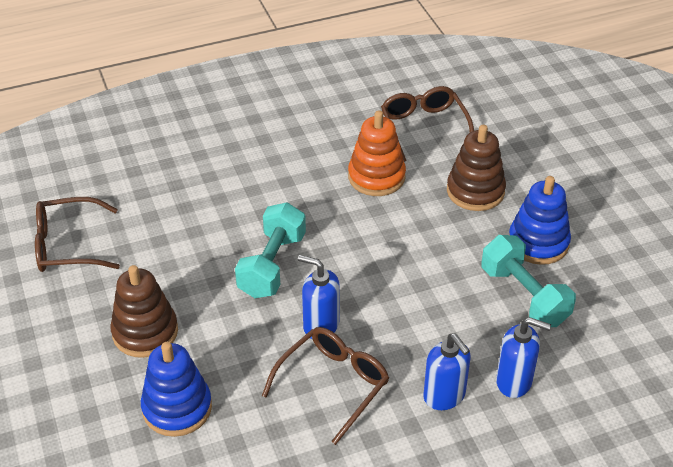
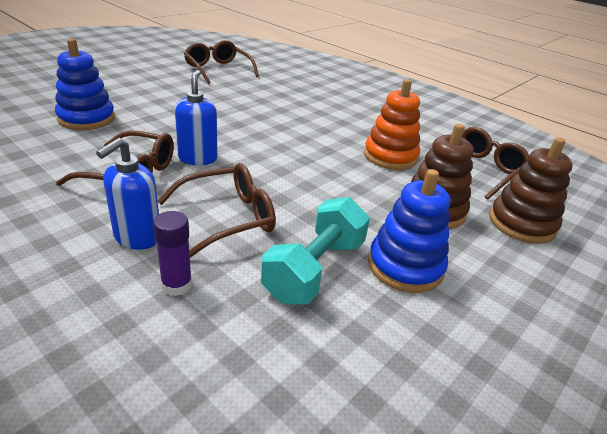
camera: 60 degrees right, 10 degrees down
(145, 332) = (155, 99): brown stacking toy -> brown stacking toy (521, 224)
(272, 265) = (250, 130): turquoise dumbbell -> none
(437, 329) = (228, 218): none -> brown glasses
(514, 381) = (176, 285): blue soap dispenser -> purple glue stick

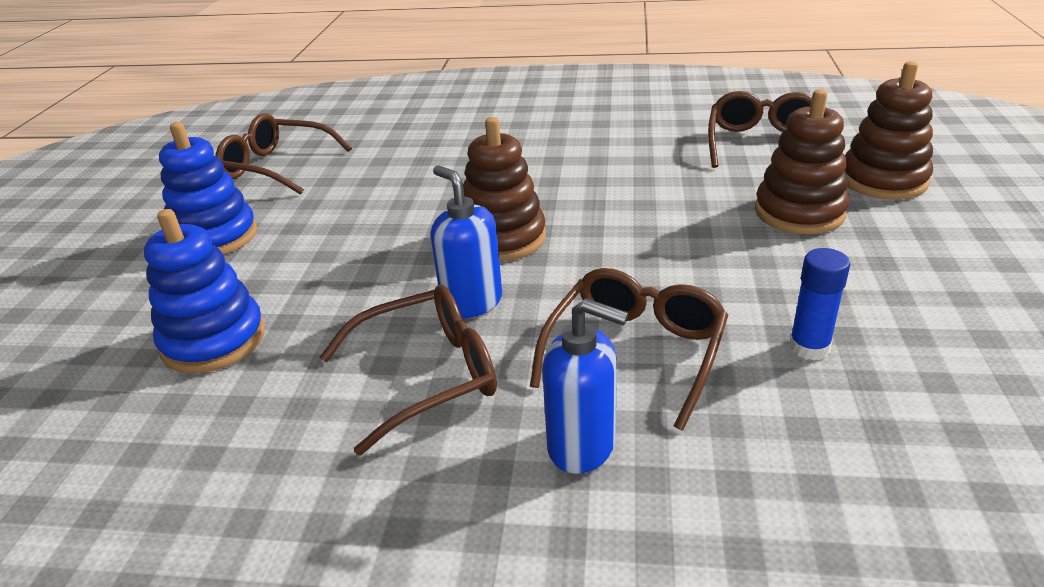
camera: 30 degrees left, 0 degrees up
(137, 237) = (582, 446): blue soap dispenser -> blue soap dispenser turned 60 degrees counterclockwise
(176, 285) = (721, 464): purple glue stick -> none
(257, 141) = (502, 238): none -> brown stacking toy
(314, 269) = (809, 347): turquoise dumbbell -> blue glue stick
(390, 156) = (668, 175): orange stacking toy -> none
(405, 266) = (870, 287): blue stacking toy -> blue stacking toy (215, 237)

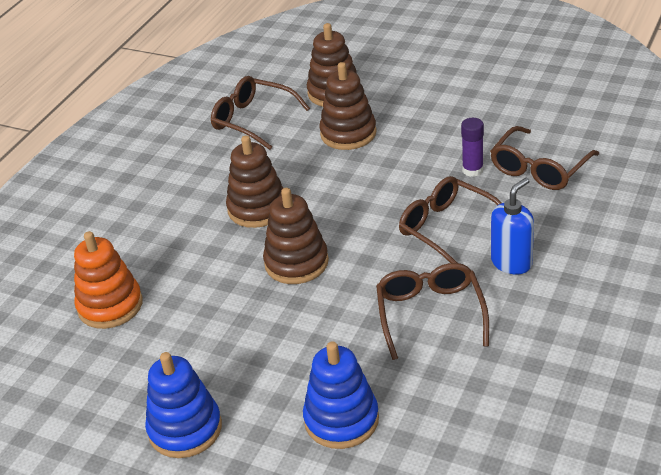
camera: 70 degrees left, 5 degrees up
(277, 167) = (74, 390): brown glasses -> brown glasses (539, 169)
(398, 152) = (110, 305): none -> orange stacking toy
(472, 302) = (366, 287): blue soap dispenser -> none
(593, 188) = (257, 208): none -> brown stacking toy
(809, 347) = (472, 170): blue glue stick -> purple glue stick

